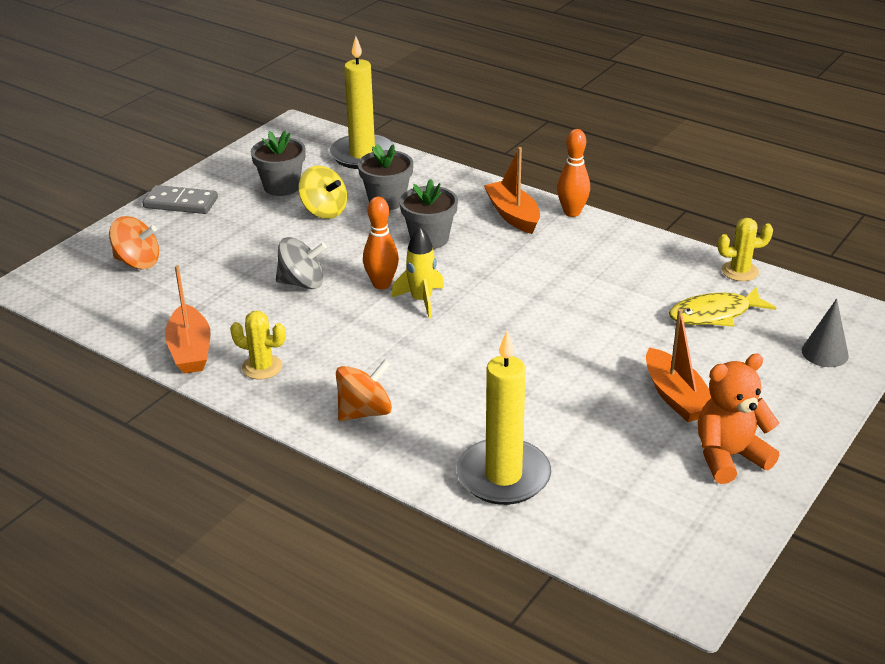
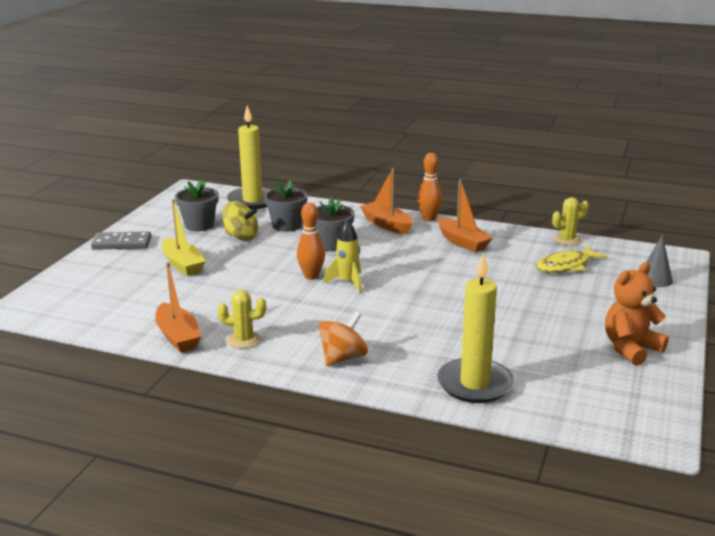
camera: 15 degrees left, 10 degrees down
(137, 262) = (104, 284): orange spinning top -> none
(238, 245) = (182, 264): none -> yellow boat
(302, 283) = (248, 282): grey spinning top -> none
(676, 397) = (570, 318): orange boat -> orange boat (462, 242)

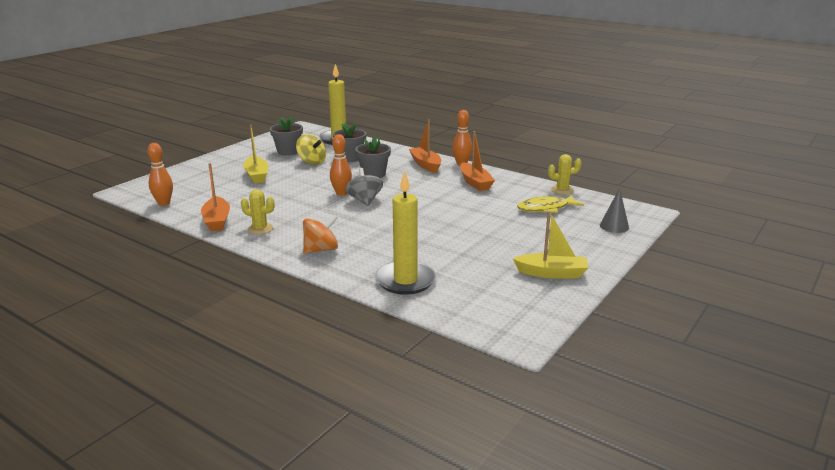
camera: 15 degrees right, 0 degrees up
(85, 321) = (164, 203): none -> orange bowling pin
(122, 243) = (226, 157): grey domino -> none
(347, 283) = (364, 200): yellow rocket -> grey spinning top
(630, 348) = (552, 273): orange teddy bear -> yellow boat

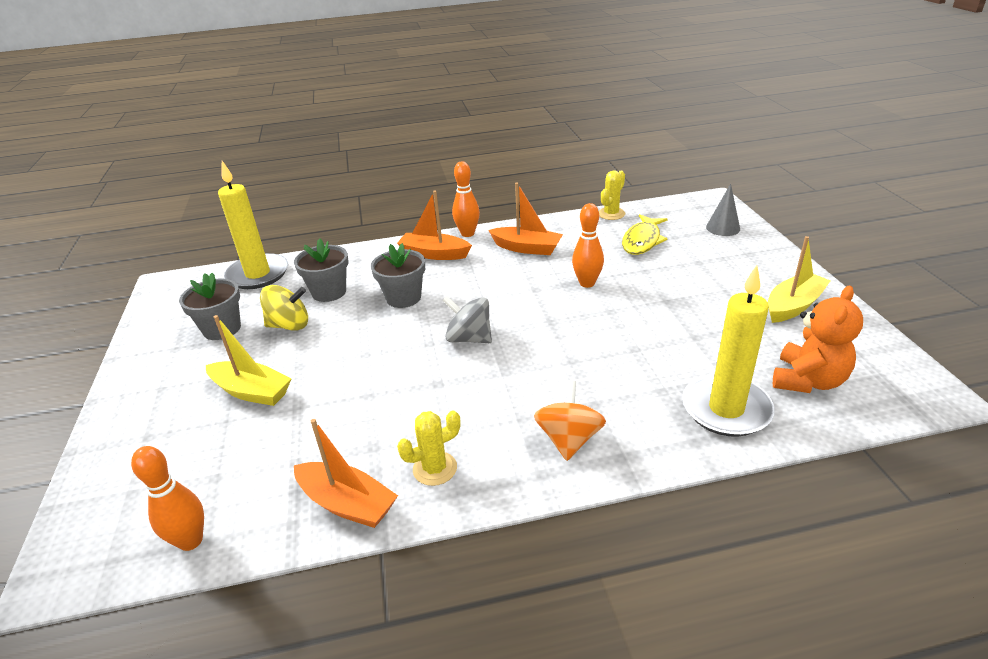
camera: 45 degrees left, 10 degrees up
(341, 193) = (422, 346): orange bowling pin -> orange bowling pin (587, 283)
(471, 297) = (808, 380): none -> orange teddy bear

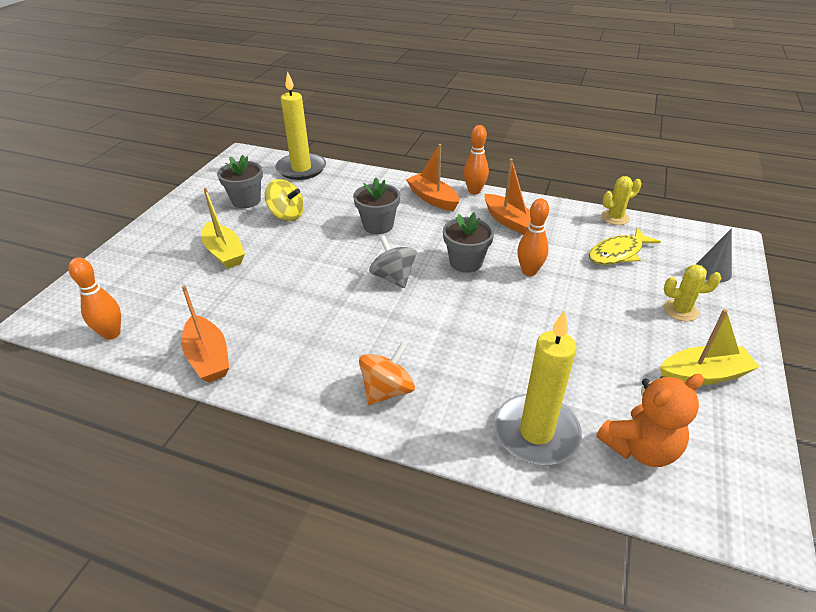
camera: 30 degrees right, 5 degrees up
(329, 292) = (333, 200): grey flower pot -> grey flower pot (466, 262)
(435, 468) = (279, 362): yellow cactus -> yellow cactus (680, 310)

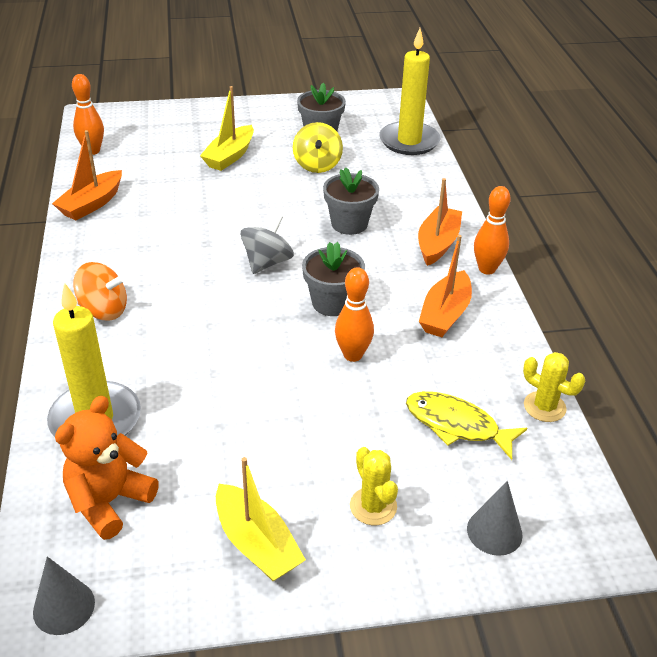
camera: 60 degrees right, 0 degrees up
(640, 448) = (109, 501): orange teddy bear -> orange teddy bear turned 90 degrees clockwise
(752, 507) = (64, 607): none -> grey cone

